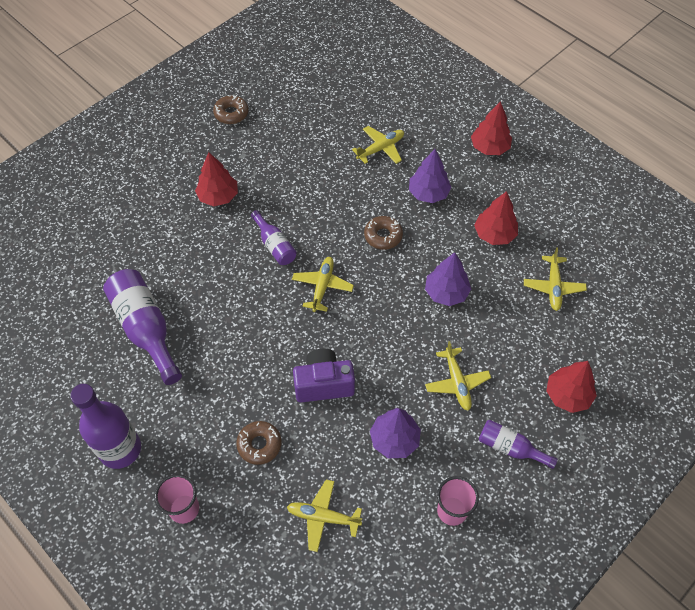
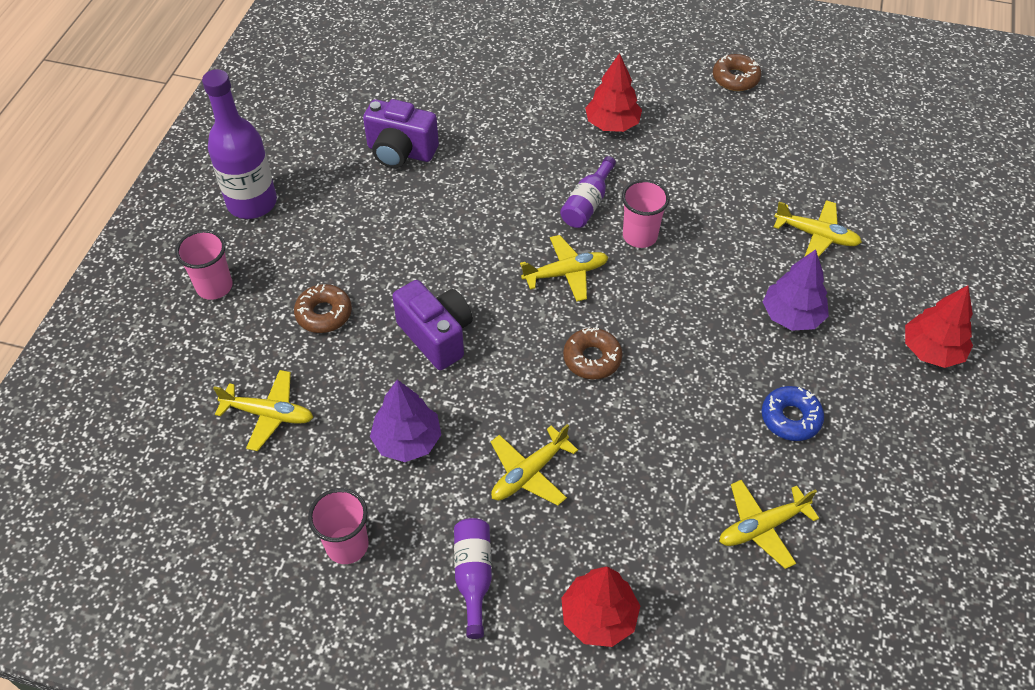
camera: 60 degrees right, 5 degrees down
(146, 329) = (400, 152): purple bottle -> purple camera
(320, 232) = (640, 236): none -> pink cup
(323, 517) = (269, 414): yellow plane -> yellow plane turned 120 degrees clockwise
(383, 236) = (685, 298): brown donut -> brown donut (592, 358)
(446, 292) = (654, 403): purple tree -> none
(494, 234) = (790, 418): red tree -> blue donut

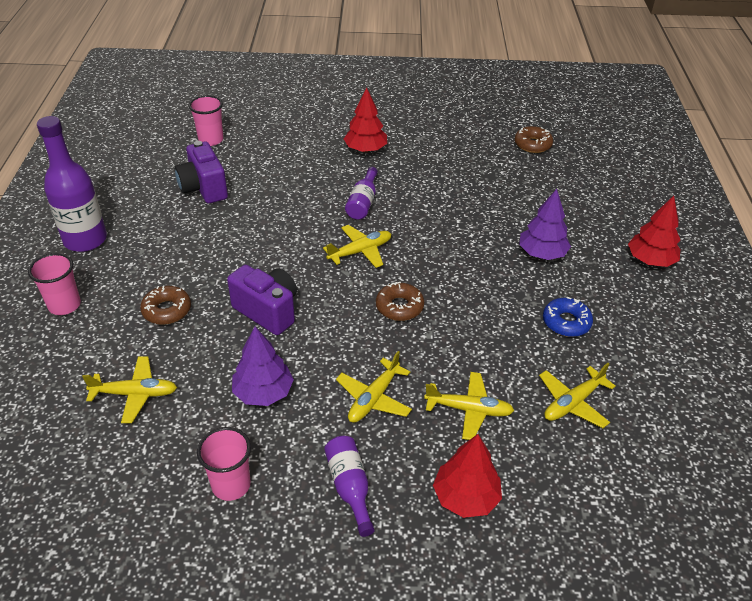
camera: 15 degrees left, 10 degrees down
(400, 152) = (203, 188): purple camera -> purple camera turned 60 degrees clockwise
(640, 236) = (410, 218): pink cup -> pink cup (211, 140)
(735, 78) = (447, 111): brown donut -> brown donut (532, 144)
(816, 235) = (540, 199): yellow plane -> yellow plane (469, 410)

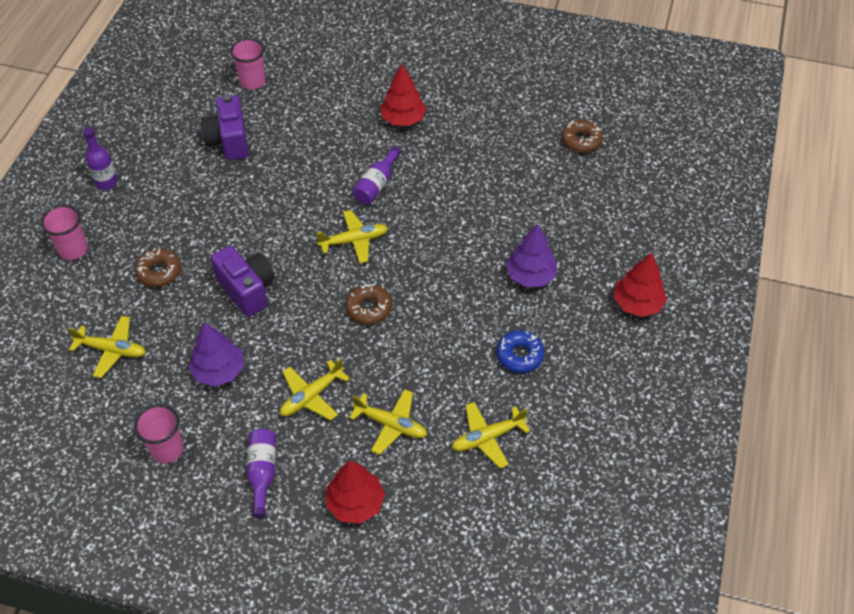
camera: 15 degrees right, 10 degrees up
(85, 240) = (106, 182): purple bottle -> purple bottle, size x0.56

